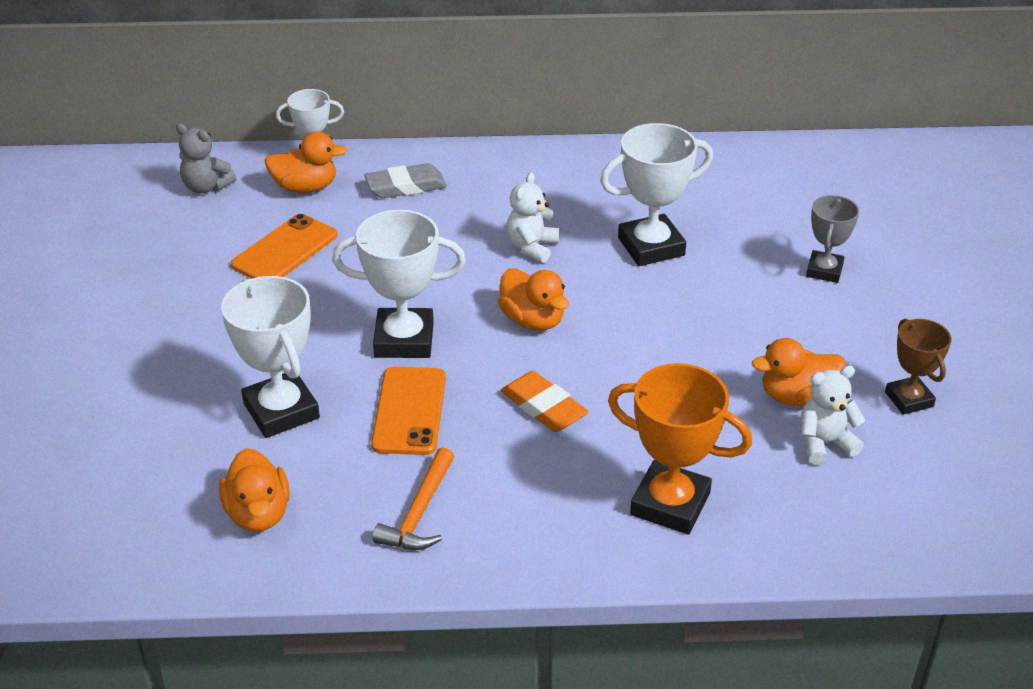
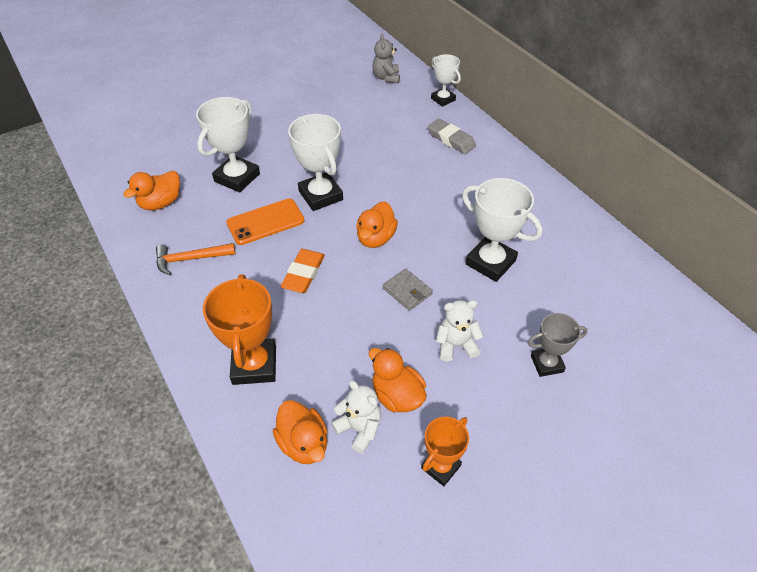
camera: 60 degrees right, 10 degrees up
(285, 250) = (359, 124): orange phone -> none
(305, 187) = (416, 107): orange duck -> orange duck (304, 443)
(532, 247) = (442, 210): white teddy bear -> white teddy bear (456, 345)
(645, 328) = (407, 291): none -> grey wallet
(909, 399) = (441, 467): brown trophy -> orange trophy

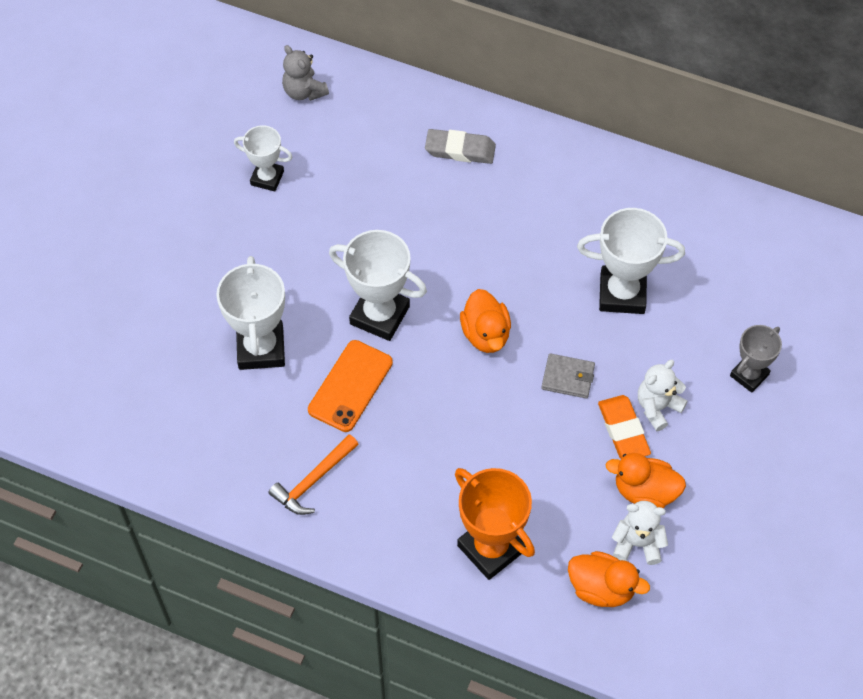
camera: 35 degrees left, 10 degrees up
(161, 203) = (206, 435): orange duck -> none
(303, 274) = (448, 422): orange eraser -> orange eraser (623, 431)
(441, 467) = (730, 530): orange trophy -> none
(443, 99) = (402, 90): white trophy -> white trophy (267, 178)

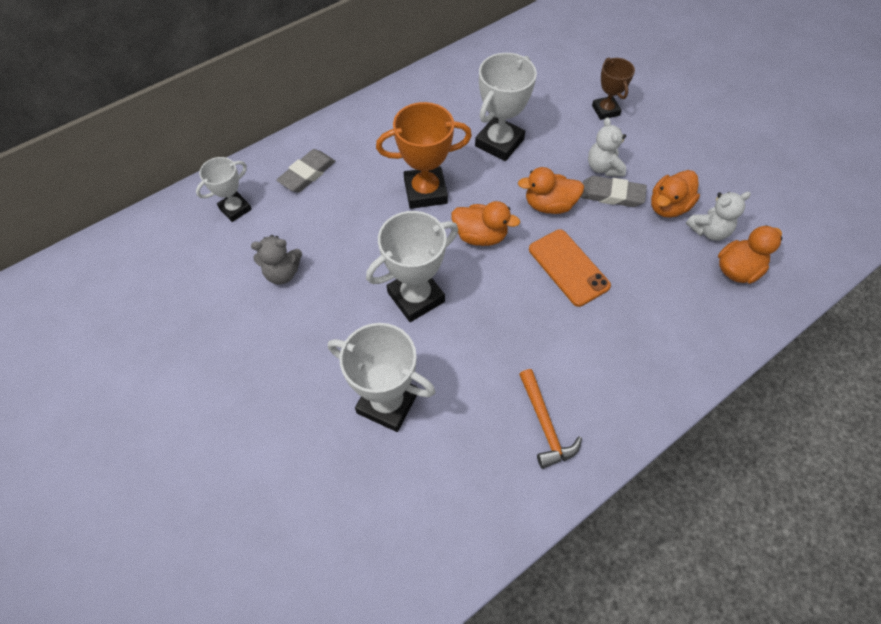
camera: 60 degrees left, 0 degrees up
(267, 178) = (222, 314): white trophy -> white trophy (235, 209)
(304, 91) = (163, 247): grey teddy bear -> grey teddy bear (282, 273)
(350, 386) = (469, 350): orange phone -> orange phone (568, 267)
(491, 548) = (672, 323): orange trophy -> orange trophy (425, 191)
(568, 377) = (549, 205): grey wallet -> orange duck
(623, 431) = (611, 195): orange eraser -> grey eraser
(637, 543) = (709, 231): white teddy bear -> white teddy bear turned 150 degrees counterclockwise
(749, 375) = (605, 110): grey trophy -> brown trophy

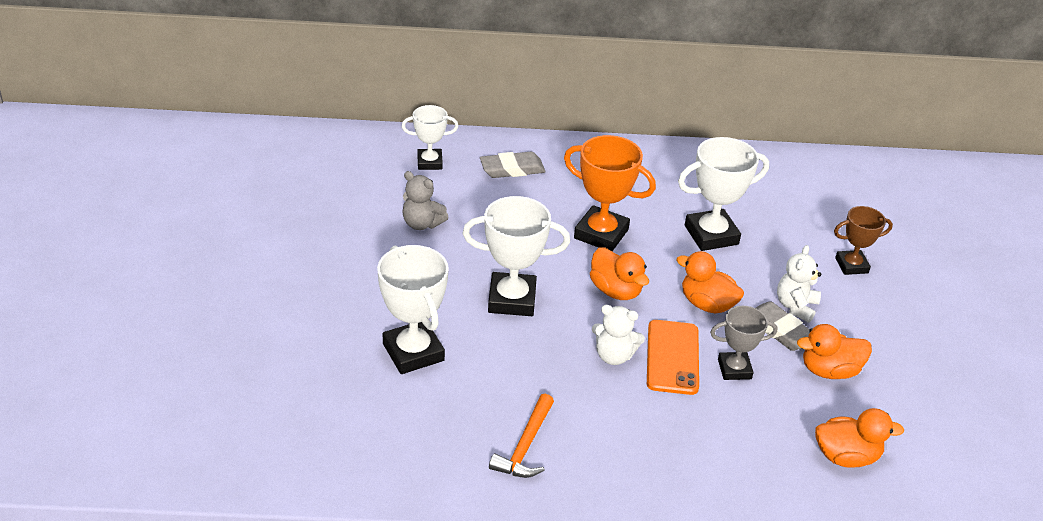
camera: 35 degrees right, 20 degrees down
(605, 110) = (851, 265): brown trophy -> brown trophy turned 60 degrees clockwise
(614, 248) = (734, 369): none -> grey trophy
(709, 231) = (851, 411): white teddy bear -> white teddy bear (614, 356)

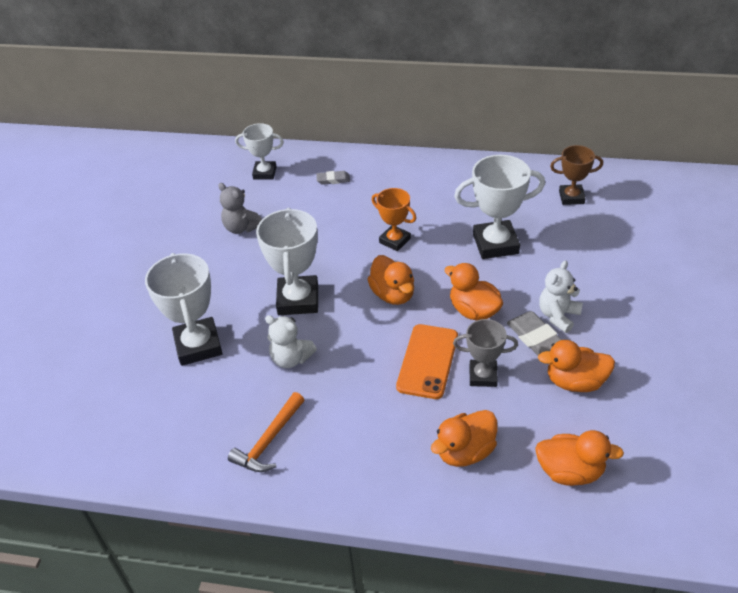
camera: 15 degrees right, 5 degrees up
(512, 169) = (333, 180): grey eraser -> grey eraser, size x0.60
(512, 299) = (298, 300): white trophy -> white trophy turned 75 degrees clockwise
(601, 234) = (395, 240): orange trophy -> orange trophy, size x0.61
(614, 356) = (374, 357): white teddy bear -> white teddy bear (291, 359)
(736, 444) = (465, 452): none -> orange duck
(851, 265) = (623, 277): brown trophy -> brown trophy (571, 197)

